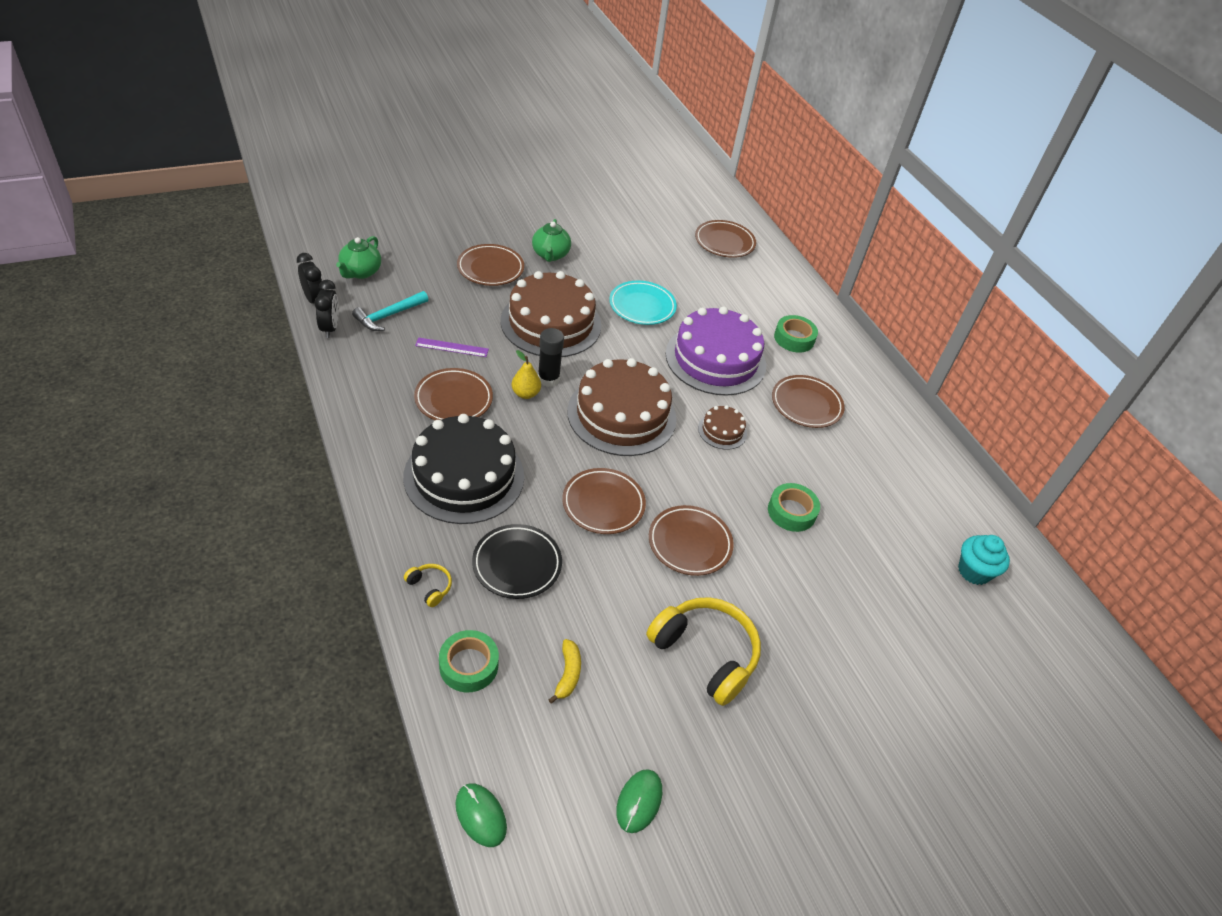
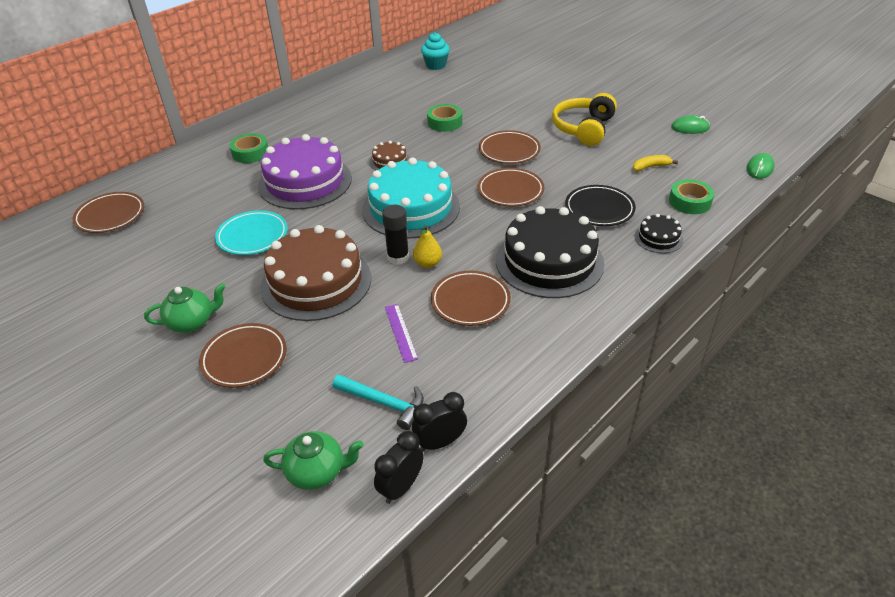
camera: 105 degrees left, 5 degrees down
(430, 587) = (658, 238): yellow headphones -> black cake
(621, 415) = (411, 208): brown cake -> turquoise cake
(806, 405) = (331, 135): brown plate -> none

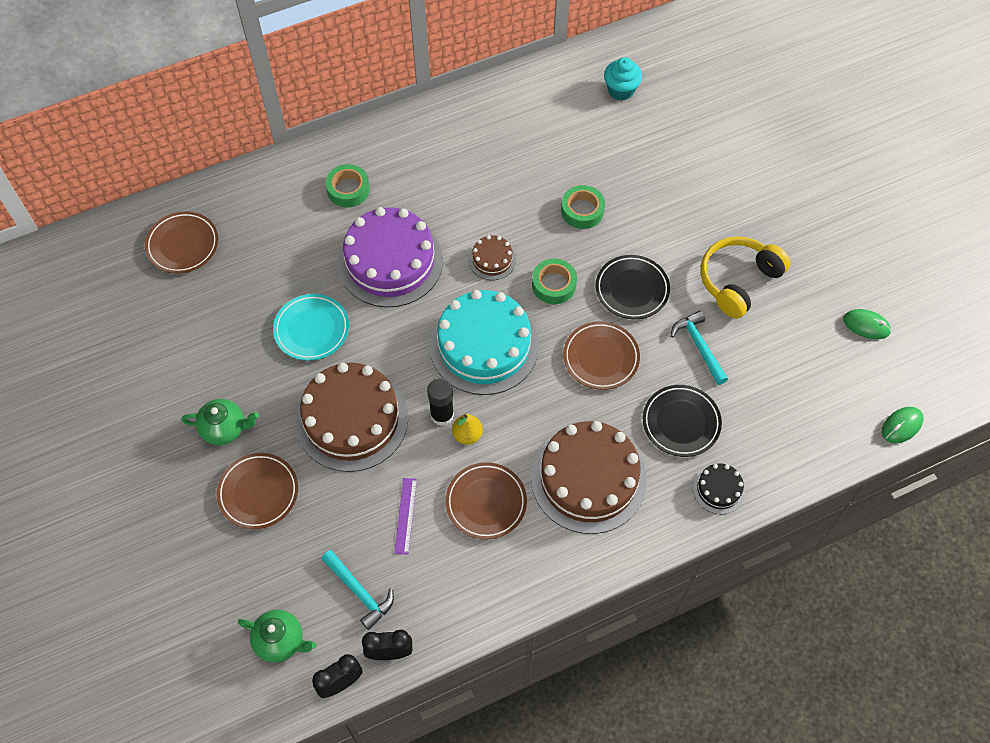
camera: 20 degrees right, 20 degrees up
(509, 151) = (632, 289): brown plate -> black plate
(549, 261) = (588, 478): black cake -> brown cake
(581, 166) = (699, 346): none -> turquoise hammer
(651, 167) = (777, 376): yellow banana -> none
(689, 202) = (786, 449): green tape -> green tape (554, 285)

